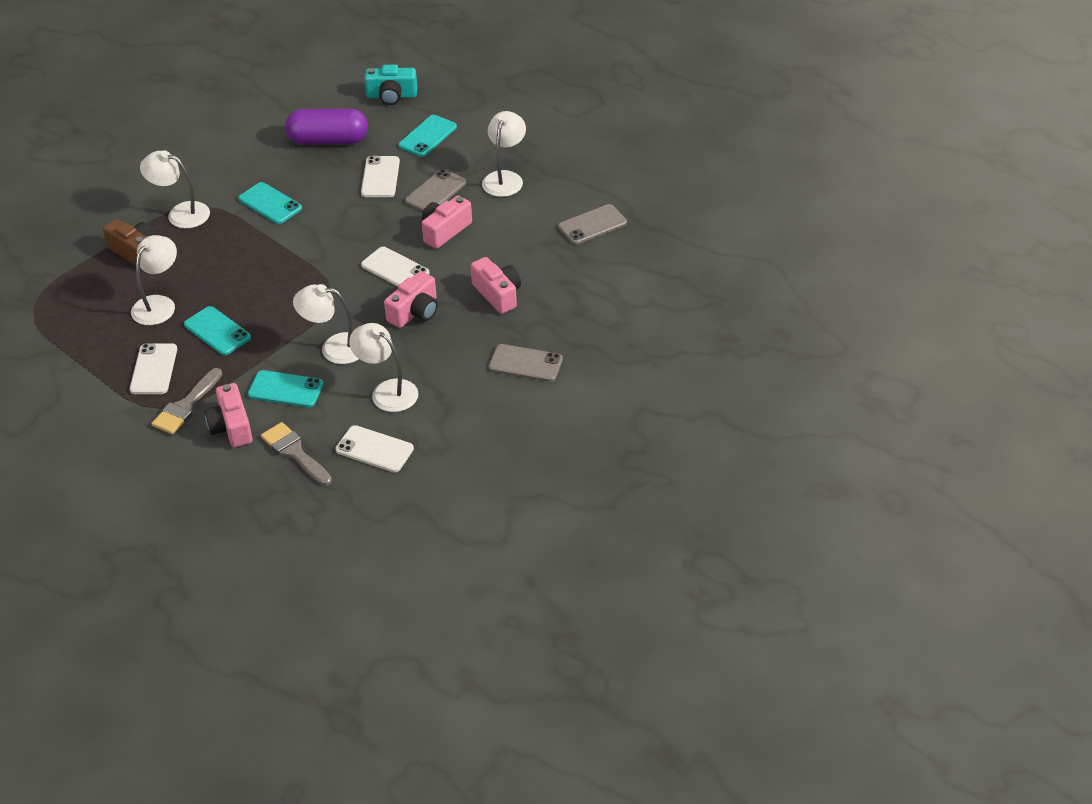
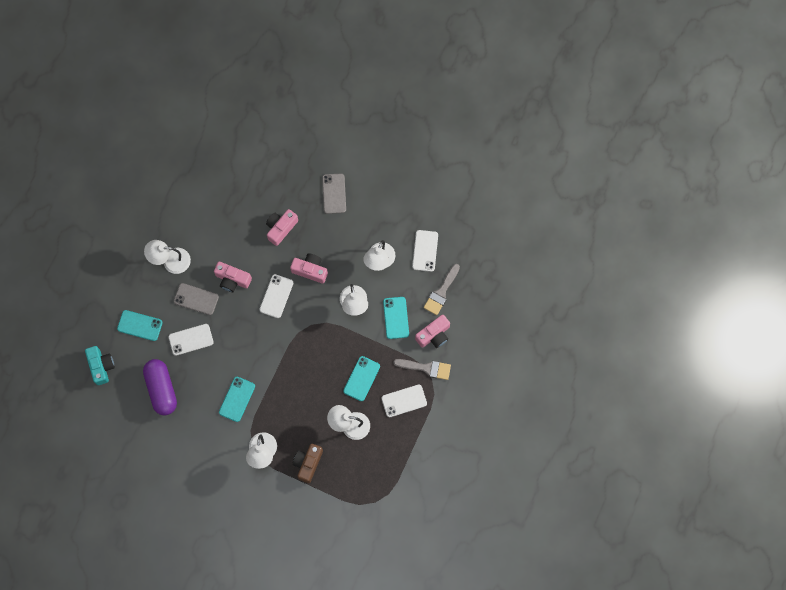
camera: 110 degrees left, 30 degrees up
(592, 225) = (202, 194): grey phone -> none

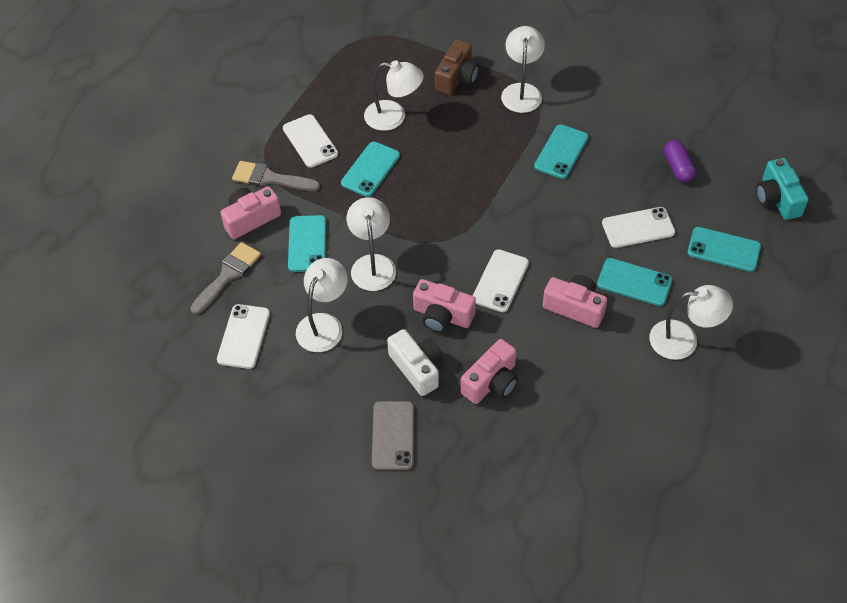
camera: 175 degrees left, 20 degrees down
(161, 389) = (678, 167): purple capsule -> purple capsule, size x0.56
(196, 299) = (634, 282): grey phone -> turquoise phone
(323, 235) = (417, 368): none -> white camera
(404, 401) = (310, 141): white phone -> white phone turned 75 degrees clockwise

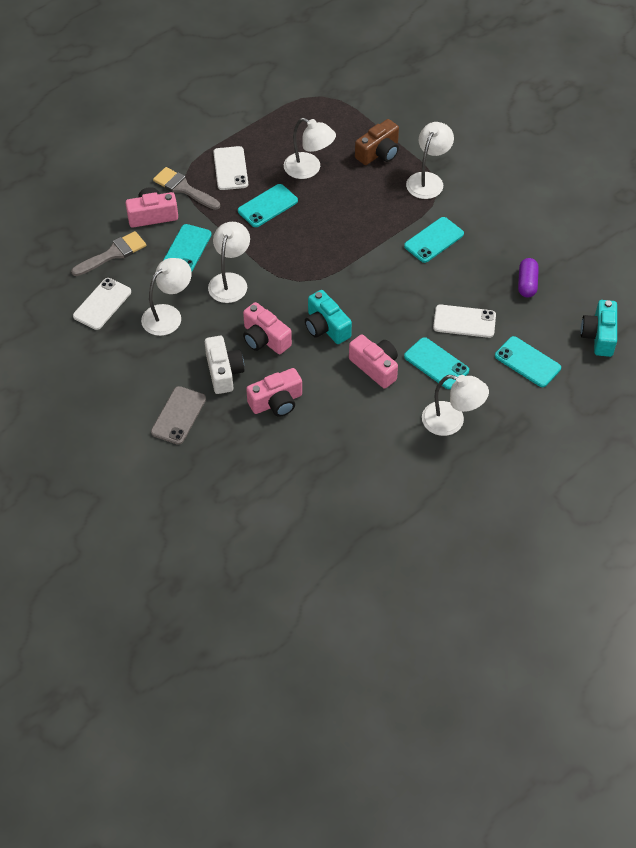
camera: 20 degrees right, 0 degrees up
(500, 281) = (326, 327): white phone -> turquoise camera

